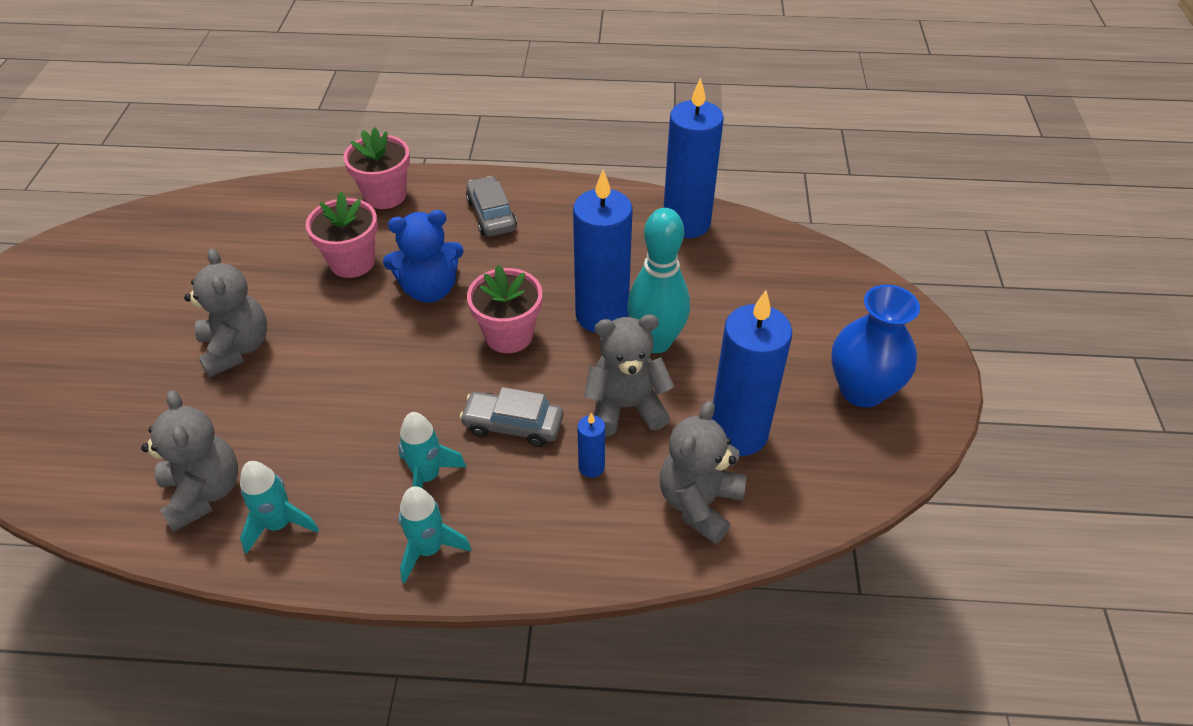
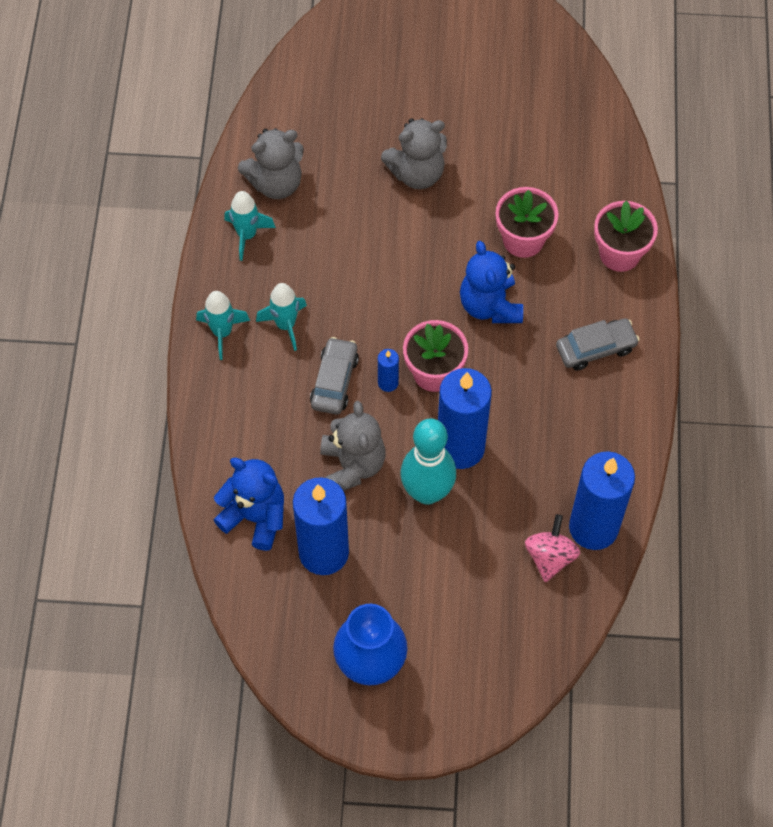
camera: 90 degrees right, 15 degrees up
(591, 467) = (292, 439): blue candle -> blue candle (388, 383)
(699, 503) = (255, 517): grey teddy bear -> blue teddy bear
(720, 252) = (550, 557): none -> pink spinning top

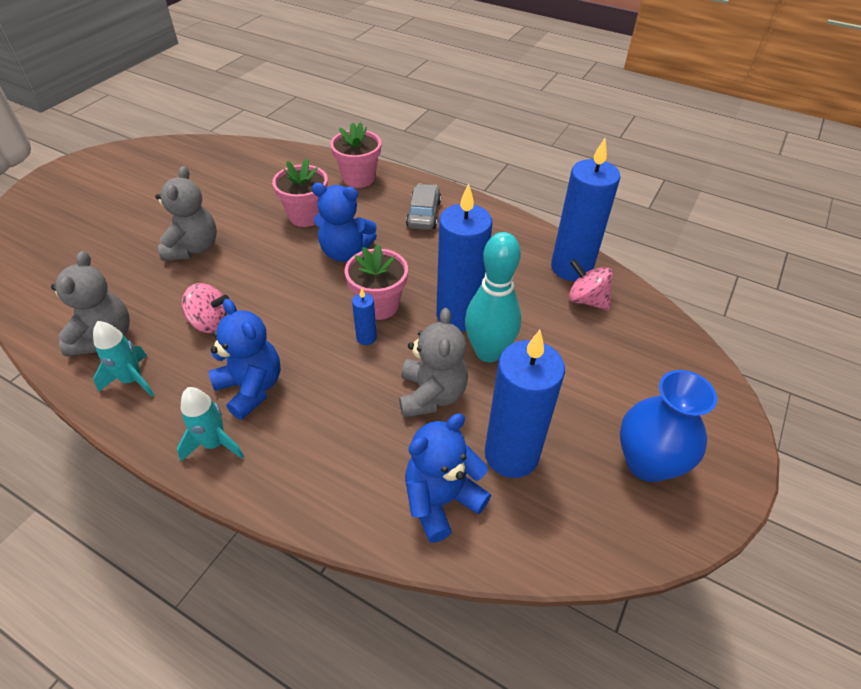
camera: 65 degrees left, 15 degrees down
(285, 325) = (251, 388): turquoise rocket -> blue teddy bear
(334, 381) = (337, 374): grey car -> none
(335, 250) = (211, 323): none -> pink spinning top
(352, 466) = (431, 395): grey teddy bear -> grey teddy bear turned 75 degrees clockwise

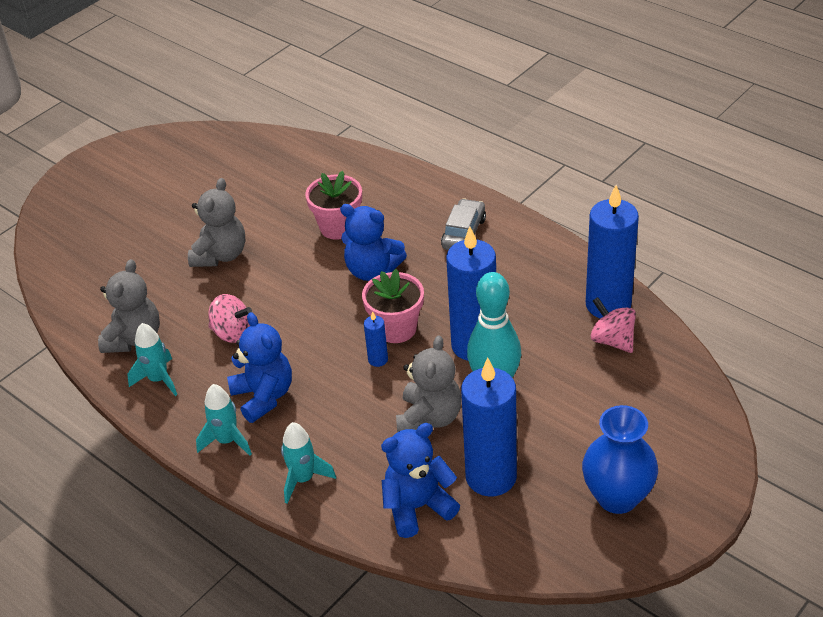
camera: 15 degrees right, 5 degrees down
(307, 481) = (303, 479): none -> turquoise rocket
(359, 178) = (401, 186): pink flower pot -> none

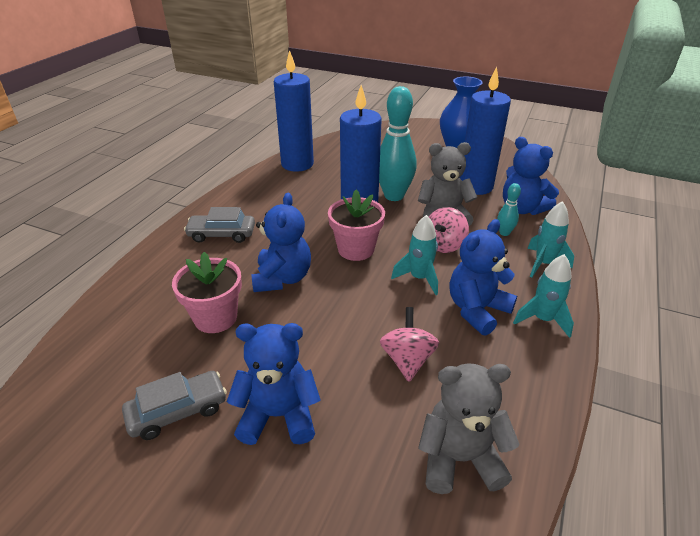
camera: 110 degrees left, 5 degrees down
(158, 380) = (507, 404): turquoise rocket -> turquoise rocket (419, 278)
(220, 255) = (278, 415): grey teddy bear -> blue teddy bear
(251, 208) = (178, 411): none -> grey car
(373, 466) = (504, 233): none -> turquoise bowling pin
(378, 359) = (396, 252): blue candle -> none
(612, 340) = (332, 160): pink spinning top -> pink spinning top (444, 245)

